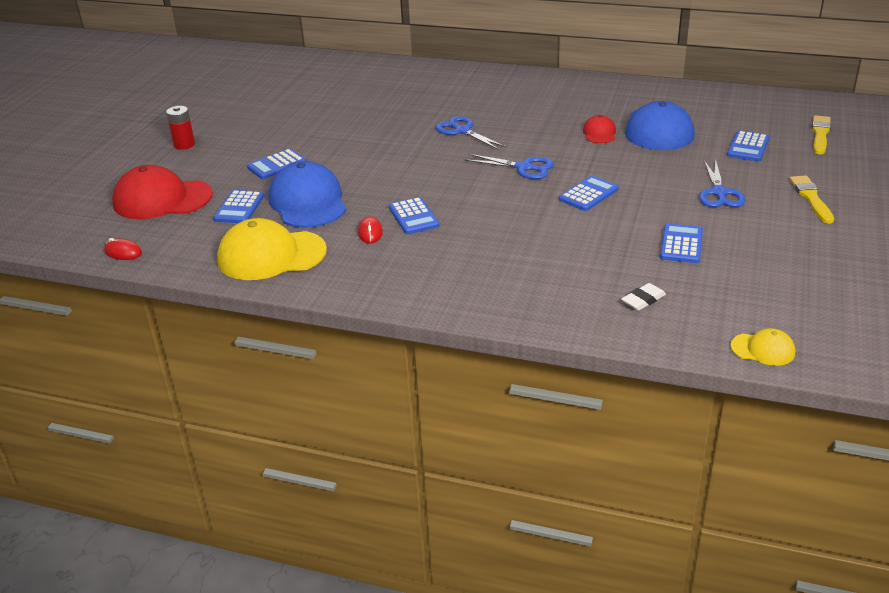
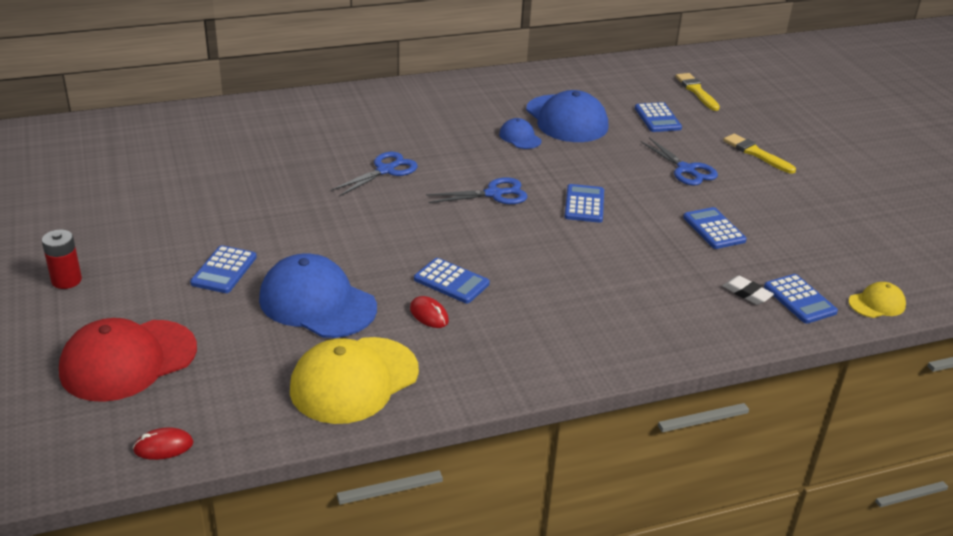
camera: 40 degrees left, 0 degrees up
(239, 208) = (243, 337): blue calculator -> blue calculator (799, 299)
(462, 131) = (385, 170): blue scissors -> blue scissors turned 120 degrees clockwise
(599, 133) = (520, 137): red cap -> blue cap
(643, 300) = (747, 293): white eraser -> white eraser turned 60 degrees counterclockwise

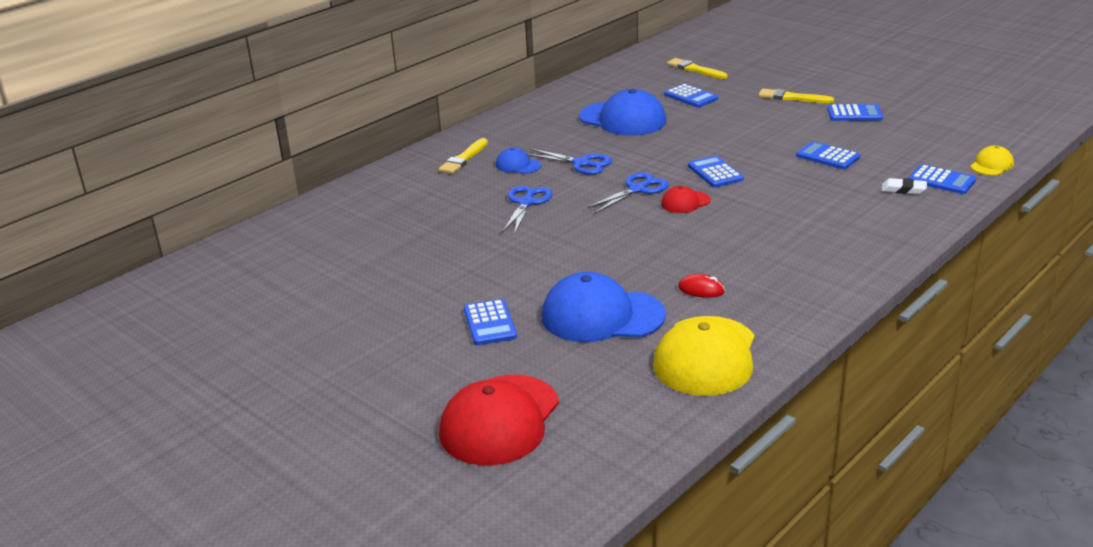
camera: 25 degrees left, 5 degrees down
(66, 280) = (355, 385): red battery -> none
(163, 447) = (619, 466): red mouse -> none
(385, 109) = (463, 159): none -> yellow brush
(451, 282) = (687, 261): blue calculator -> blue calculator (854, 114)
(520, 137) = (603, 143): blue cap -> blue cap (518, 165)
(520, 223) = (685, 202): none -> red cap
(686, 169) = (757, 124): blue scissors -> blue scissors (581, 163)

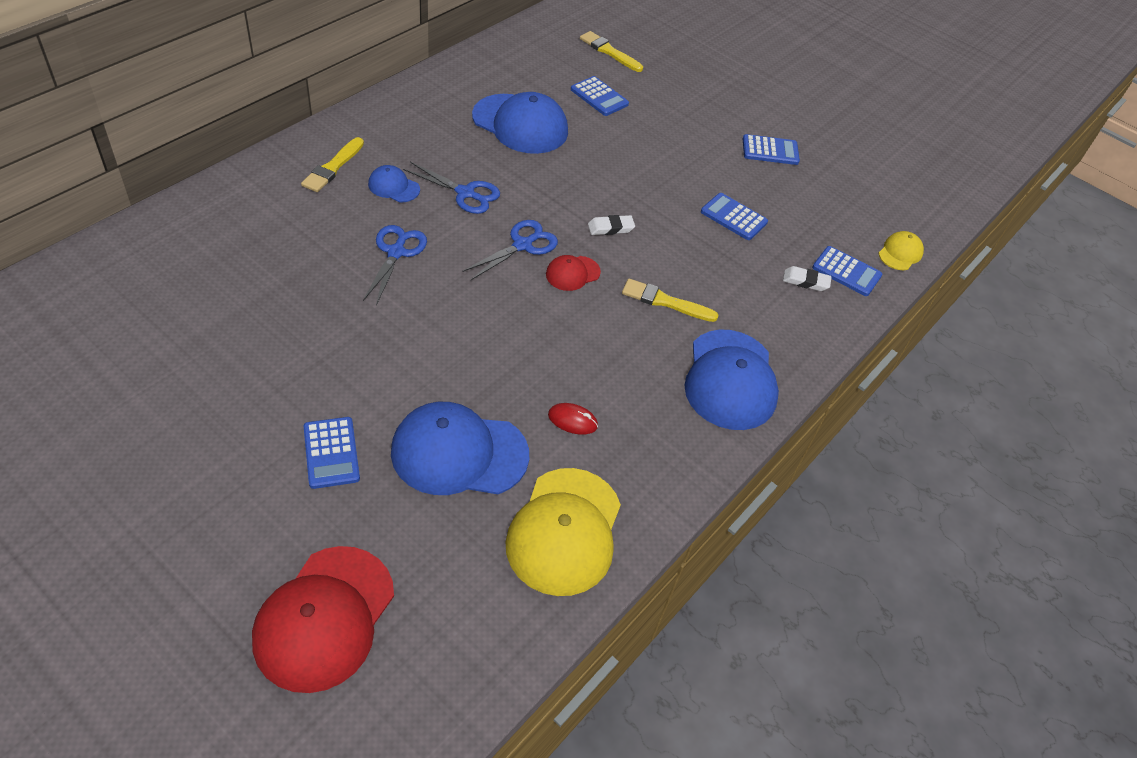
camera: 10 degrees left, 20 degrees up
(715, 173) = (610, 228): blue calculator -> white eraser
(792, 98) = (707, 114): yellow brush -> yellow brush (665, 301)
(843, 255) = (730, 380): none -> blue cap

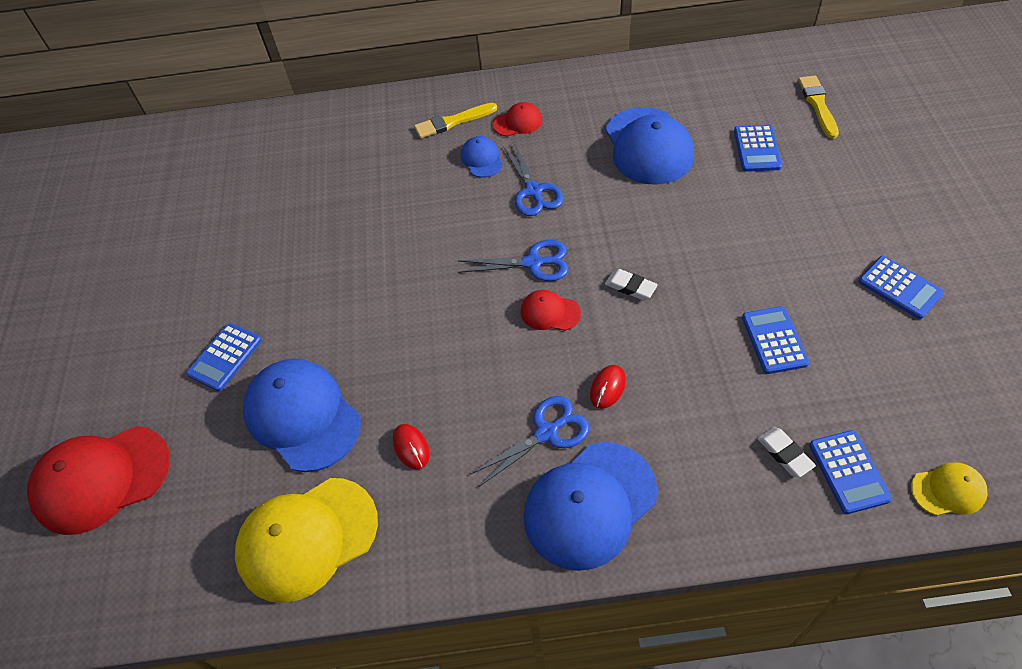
camera: 55 degrees right, 5 degrees up
(393, 146) = (517, 122): none -> red cap
(396, 252) = (427, 218): blue scissors -> blue scissors (546, 432)
(665, 301) = (607, 388): yellow brush -> red mouse

